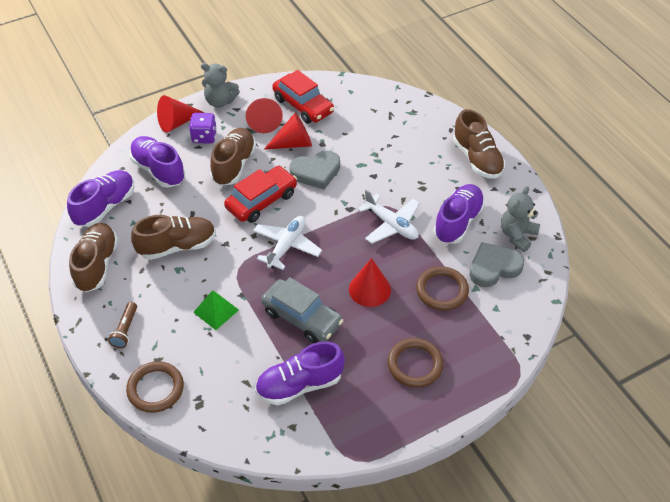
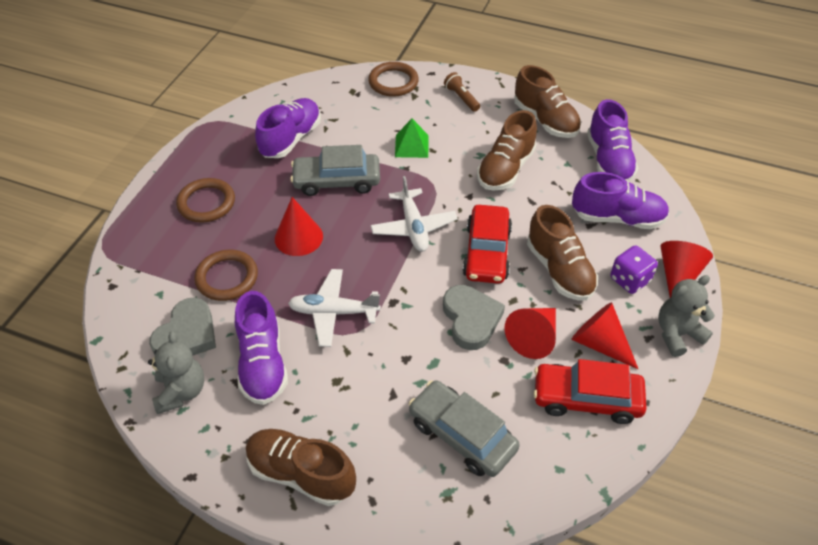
camera: 140 degrees right, 0 degrees up
(316, 172) = (471, 319): grey heart -> grey heart turned 135 degrees clockwise
(381, 128) = (462, 435): none -> grey car

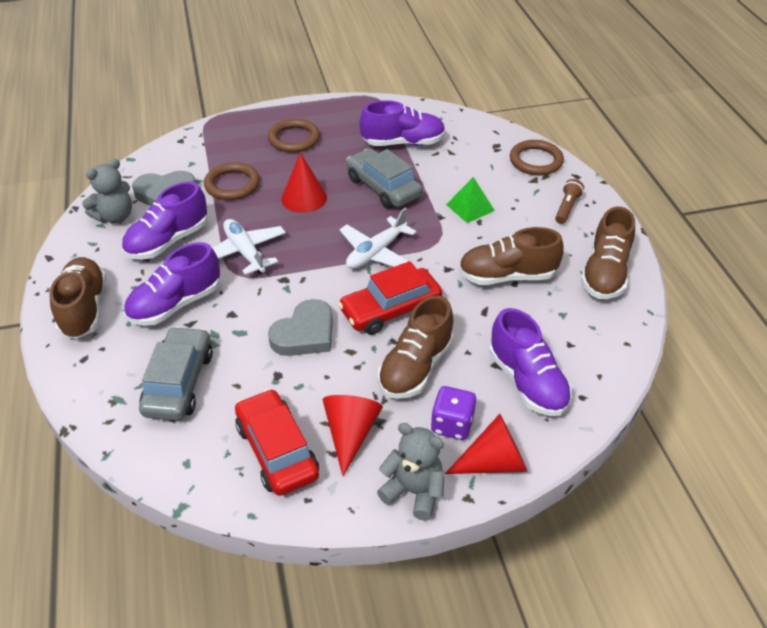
camera: 55 degrees right, 5 degrees down
(534, 337) = (319, 384): red cone -> none
(608, 160) = (602, 342): purple shoe -> purple shoe (175, 304)

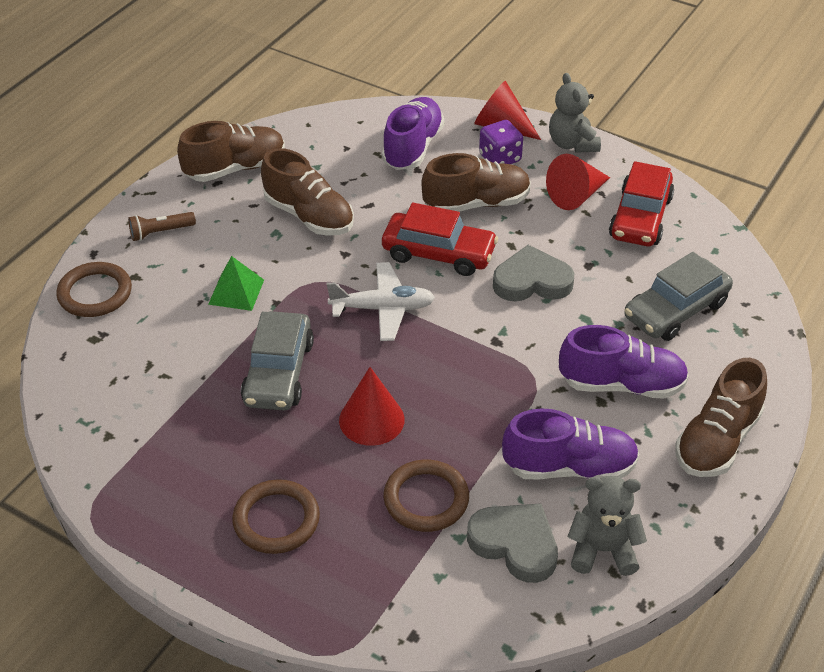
camera: 135 degrees left, 0 degrees up
(245, 252) = (503, 395): white plane -> none
(403, 143) = (173, 415): purple shoe -> none

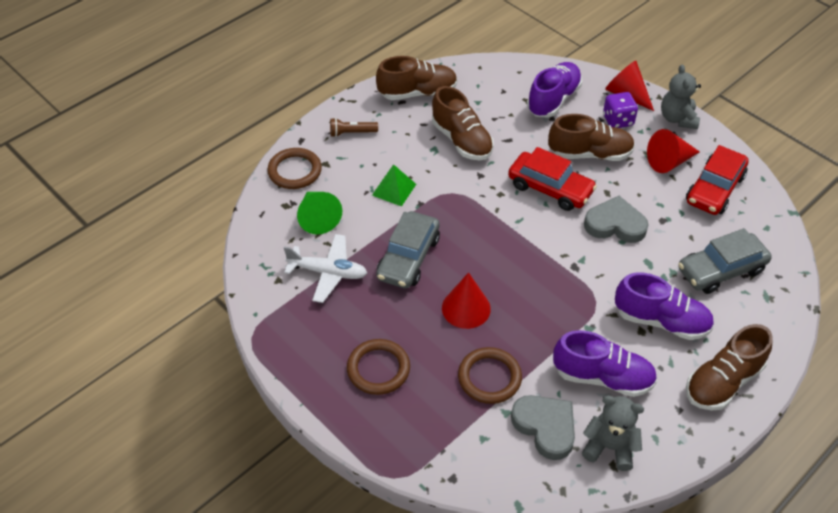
camera: 15 degrees right, 5 degrees up
(142, 346) = (317, 218): none -> green cone
(382, 309) = (497, 224): white plane -> white plane (328, 272)

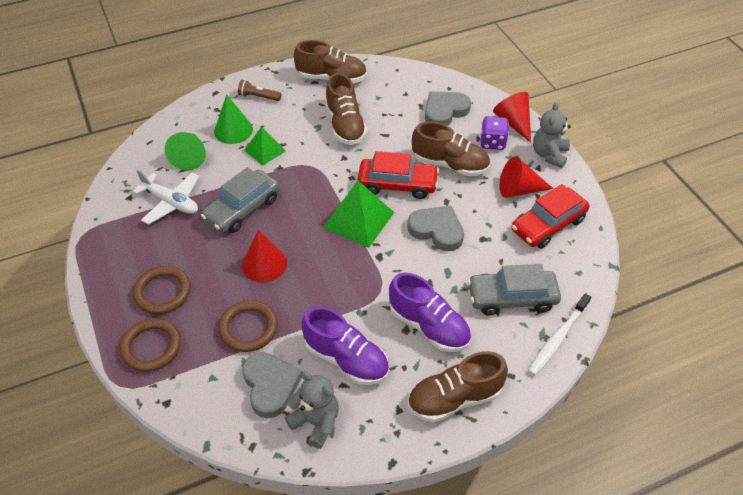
camera: 20 degrees right, 0 degrees up
(295, 171) = (195, 115): brown ring -> brown ring (151, 347)
(347, 176) = (233, 130): none -> green cone
(533, 235) = (358, 220): none -> green pyramid
(550, 188) = (397, 184): red car -> red car turned 45 degrees counterclockwise
(553, 100) = (445, 111): purple shoe -> grey heart
(782, 296) = (557, 339): none -> white toothbrush

